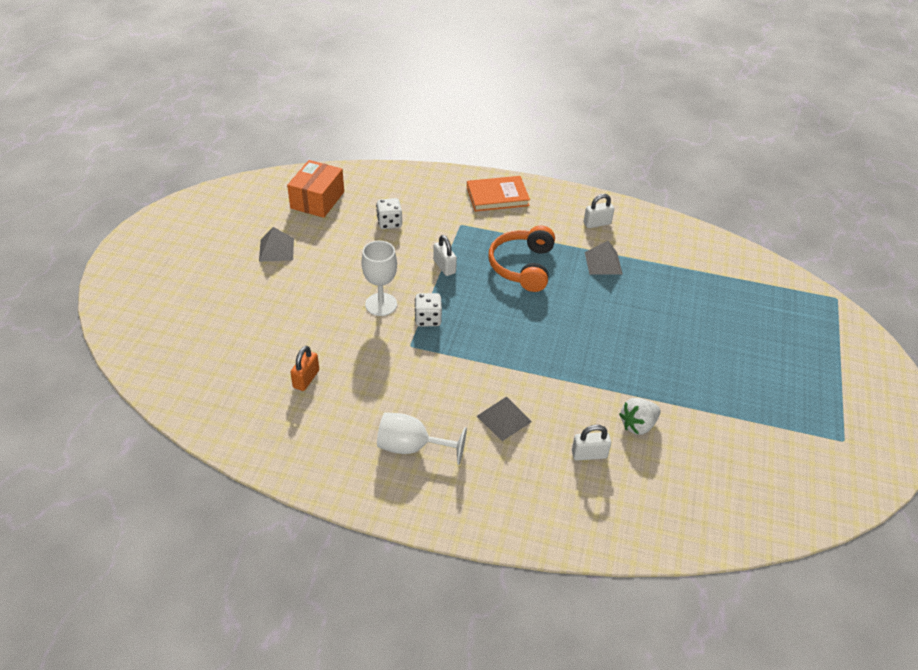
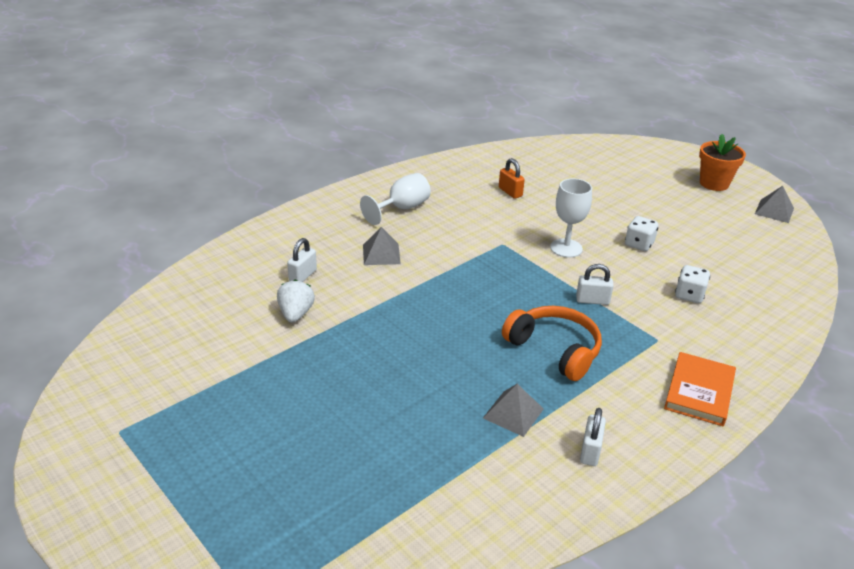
camera: 125 degrees right, 10 degrees down
(176, 249) = (714, 183): none -> orange flower pot
(276, 249) = (683, 224): grey pyramid -> grey pyramid (774, 211)
(317, 200) = (755, 267): orange box -> none
(428, 319) = (526, 263): white dice -> white dice (639, 244)

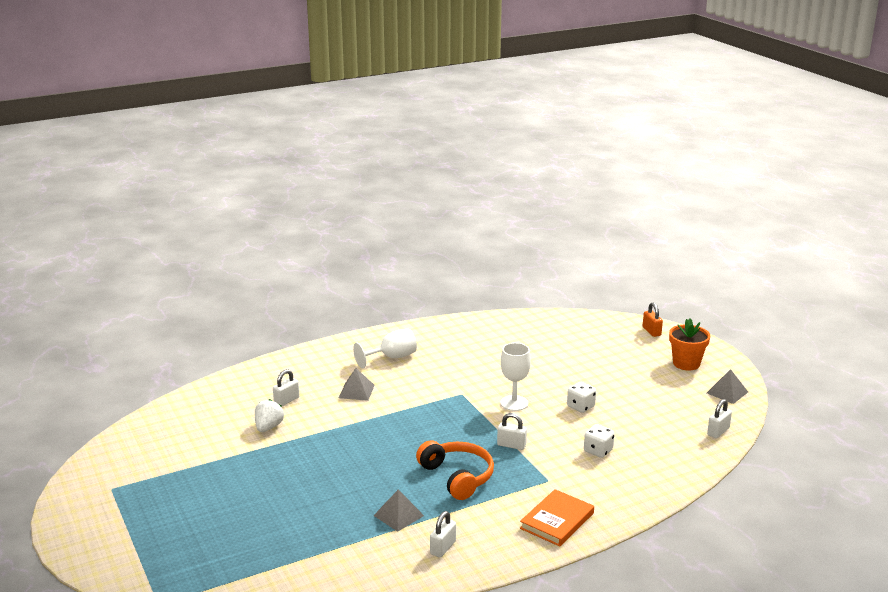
camera: 15 degrees right, 10 degrees down
(510, 192) = (492, 353): orange padlock -> orange padlock (651, 331)
(795, 256) = (718, 431): none -> white padlock

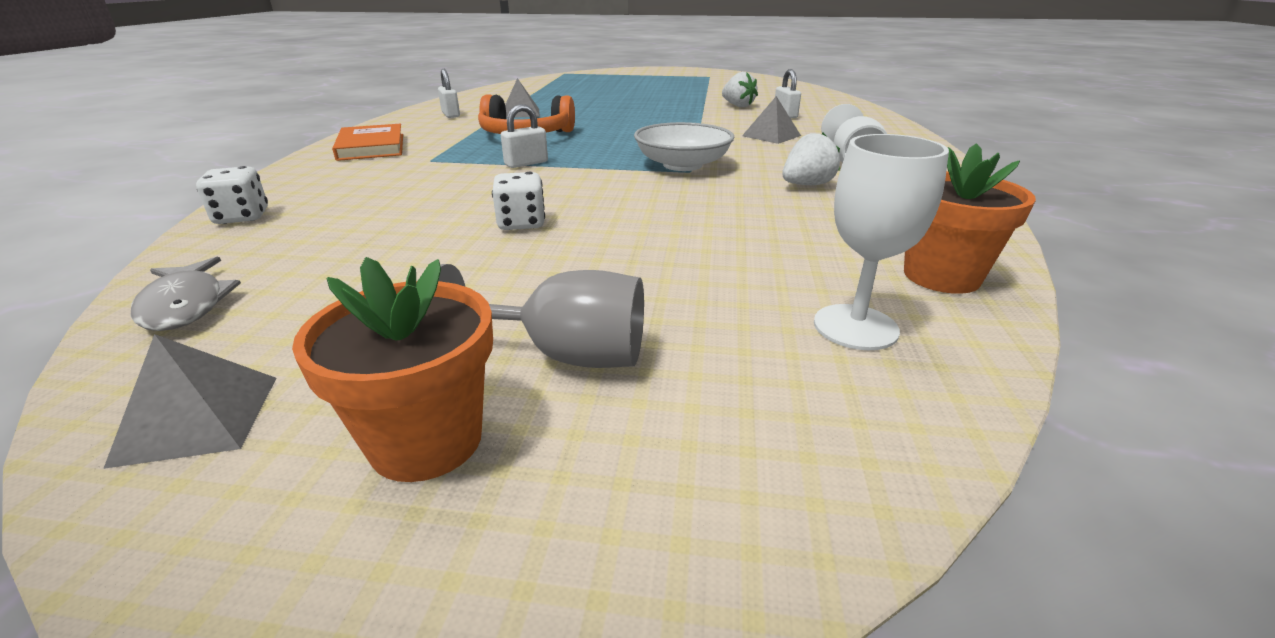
camera: 125 degrees right, 5 degrees up
(446, 361) = (806, 185): none -> white strawberry
(454, 399) = (682, 165): none -> white bowl
(514, 323) = (941, 276): none -> orange flower pot
(514, 403) = (615, 189): white goblet -> white goblet (855, 327)
(598, 451) = (407, 196): white dice -> white dice (242, 217)
(638, 361) = (565, 355): none -> grey goblet
(651, 331) = (715, 504): orange padlock -> none
(718, 431) = (185, 305): white padlock -> grey fish

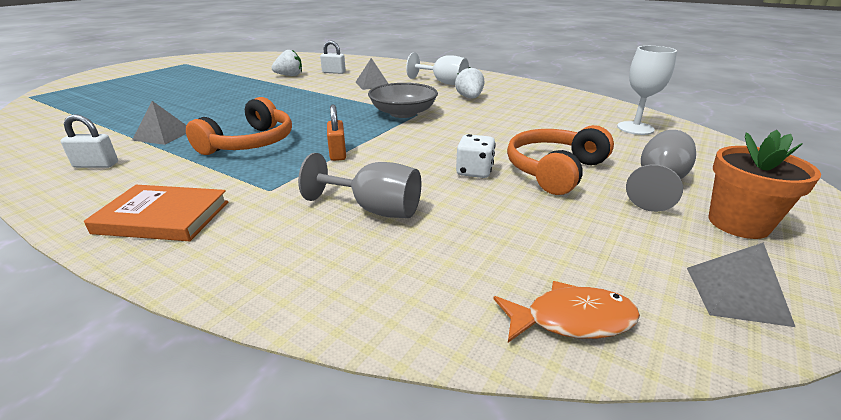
camera: 65 degrees left, 0 degrees up
(185, 305) = (571, 320): grey fish -> orange fish
(242, 217) = (347, 303): white dice -> none
(403, 198) = (375, 209): none -> grey goblet
(526, 163) = (337, 153): white padlock -> orange padlock
(560, 268) = (555, 170): none -> orange headphones
(682, 165) = (403, 113): white bowl -> grey bowl
(941, 276) = (593, 105): orange flower pot -> none

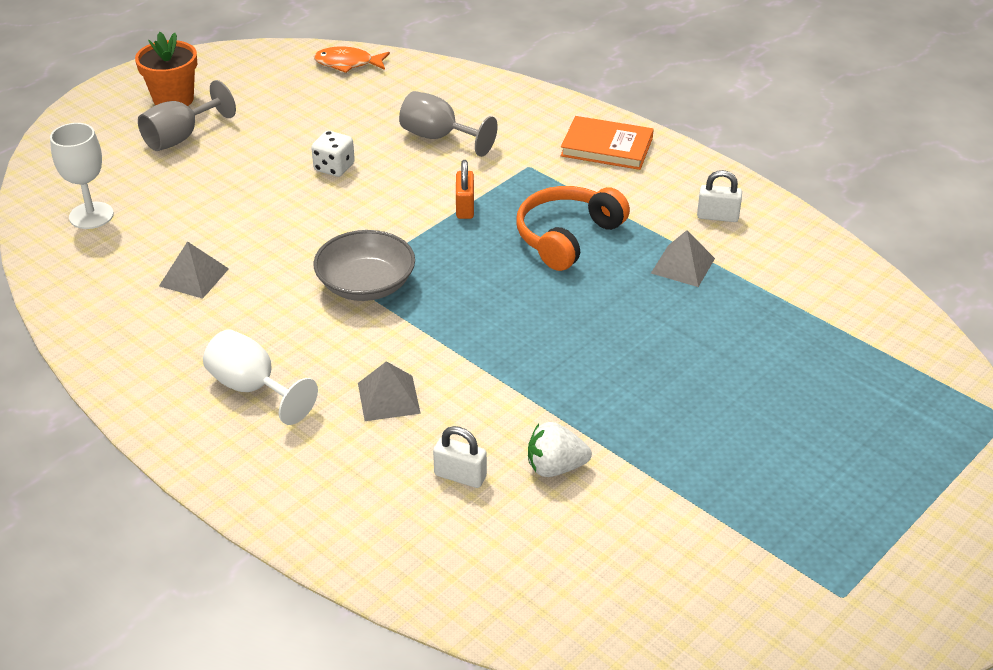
camera: 170 degrees left, 10 degrees up
(469, 98) = (242, 320): white strawberry -> none
(555, 170) = (256, 161): orange headphones -> none
(736, 295) = (245, 64): grey pyramid -> grey pyramid (194, 277)

